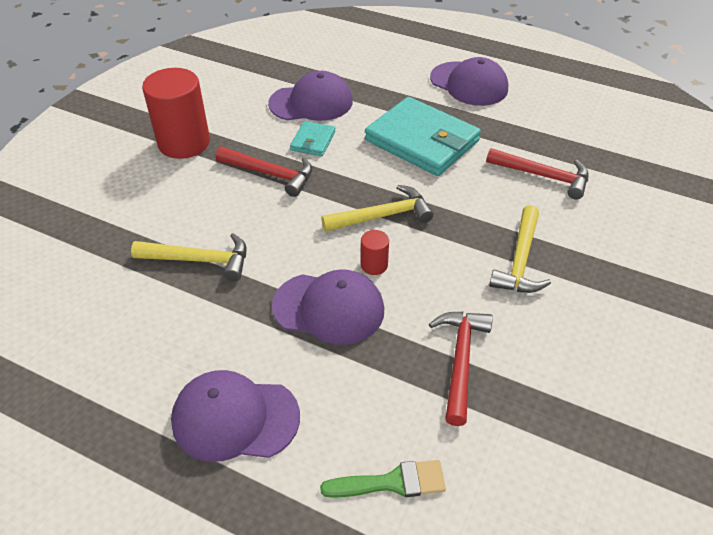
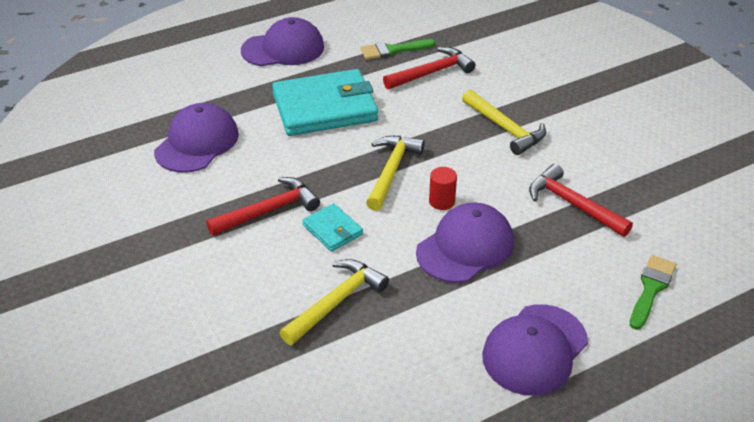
camera: 55 degrees left, 5 degrees down
(184, 143) = (155, 249): red cylinder -> none
(313, 141) = (253, 166): turquoise wallet -> turquoise wallet (332, 229)
(544, 139) = (393, 50): none -> green brush

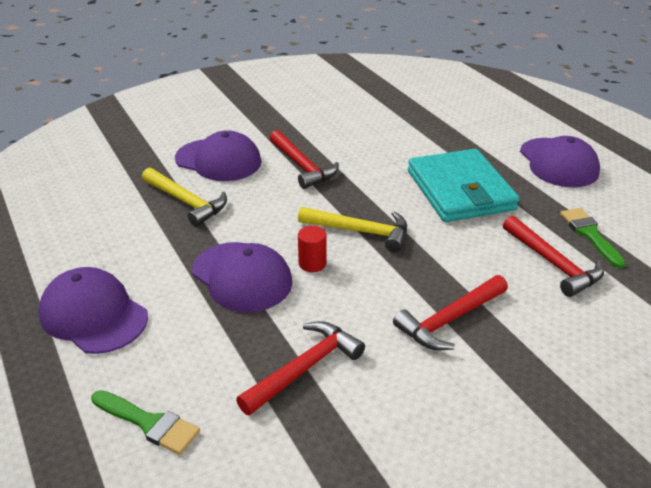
camera: 90 degrees right, 5 degrees down
(197, 143) = (392, 129): purple cap -> purple cap (218, 160)
(332, 229) = (275, 198): turquoise wallet -> none
(505, 128) = (450, 320): yellow hammer -> red hammer

